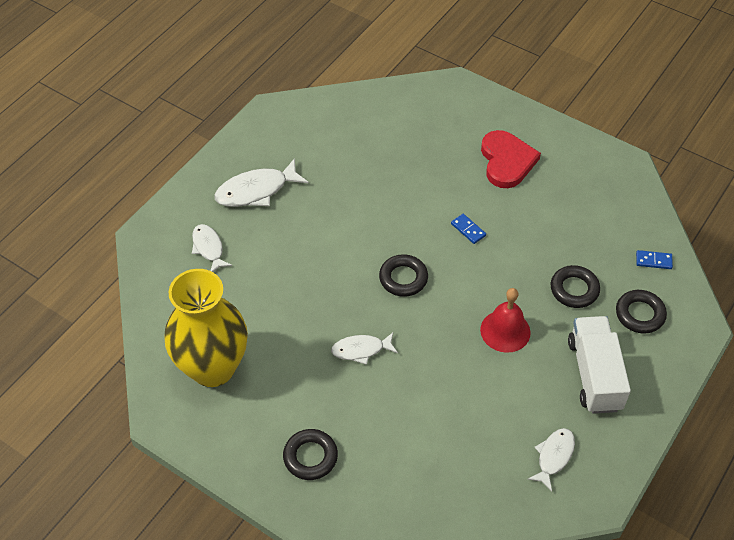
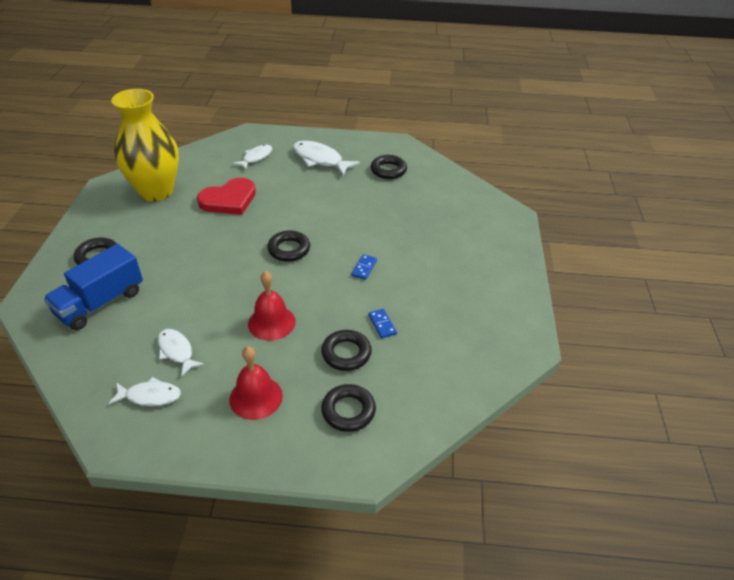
camera: 60 degrees right, 10 degrees down
(319, 141) = (388, 170): none -> black ring
(361, 350) = (207, 250): white fish -> white fish (177, 351)
(395, 470) = (100, 303): none -> blue truck
(506, 161) = (457, 267): red heart -> red heart (229, 200)
(594, 375) = (256, 397): white truck -> red bell
(653, 261) = (423, 402): blue domino -> blue domino (382, 324)

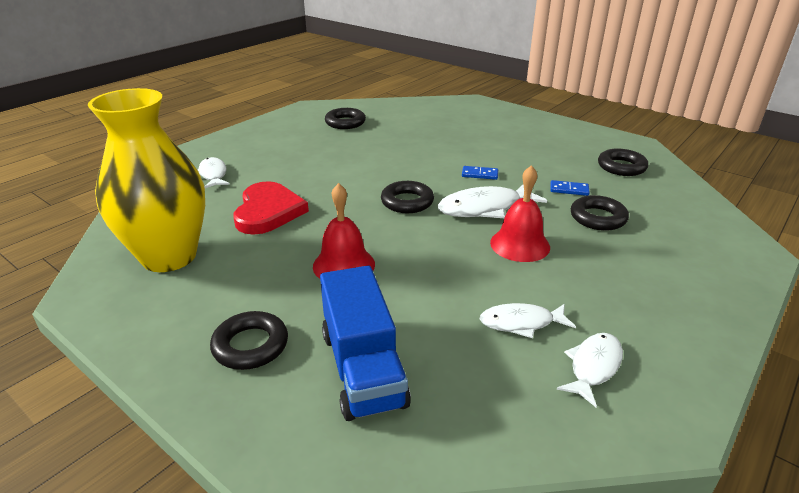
camera: 55 degrees left, 10 degrees down
(256, 397) = (635, 287): red bell -> red bell (344, 265)
(320, 159) = (276, 145): white fish -> white fish (485, 208)
(348, 411) = (680, 239): black ring -> black ring (621, 167)
(364, 268) = (480, 174): blue domino -> blue domino turned 45 degrees counterclockwise

